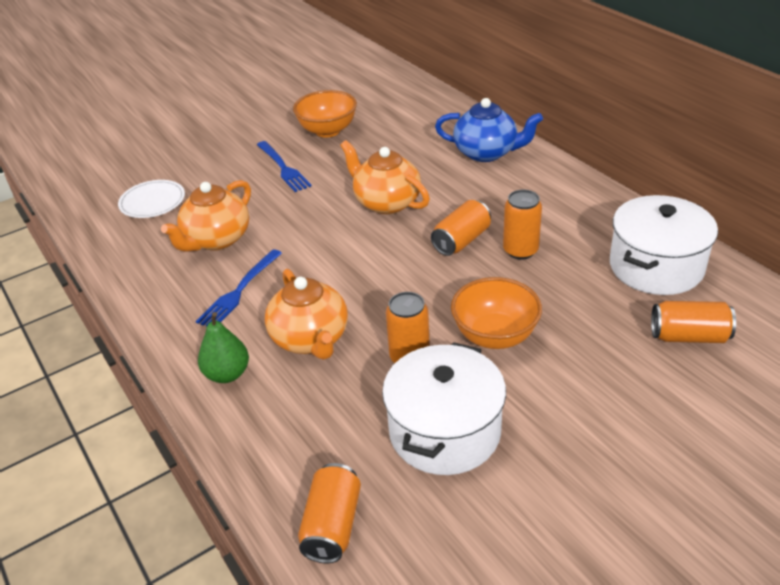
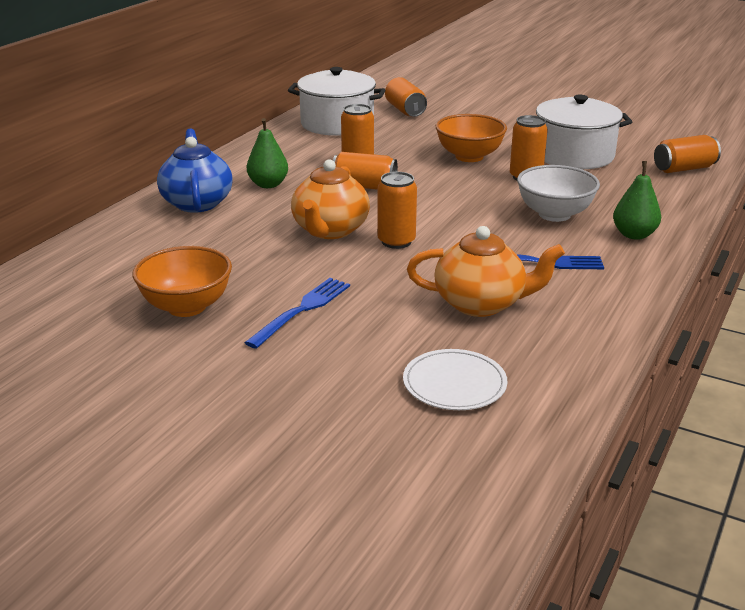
camera: 120 degrees left, 10 degrees down
(311, 339) = (554, 214): orange teapot -> white bowl
(340, 229) = (396, 241): none -> orange can
(501, 190) = (268, 184): none -> green pear

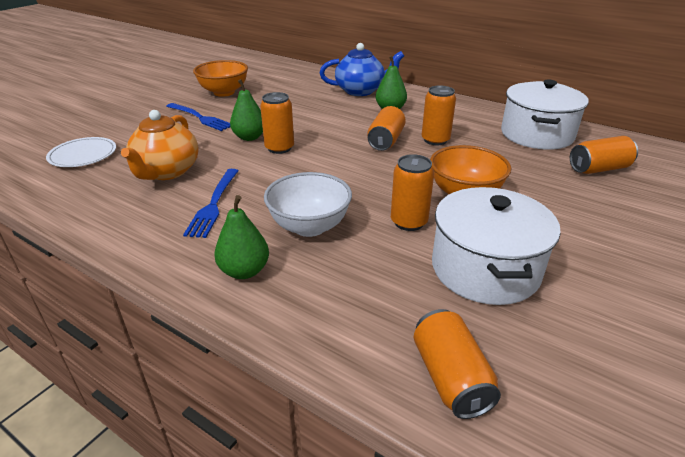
camera: 95 degrees right, 5 degrees up
(330, 230) = (306, 127): orange teapot -> none
(368, 263) = (249, 137): none -> green pear

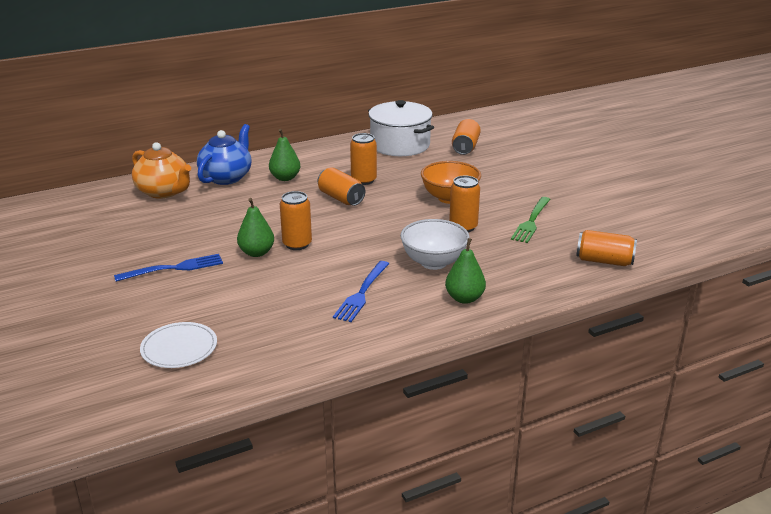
camera: 60 degrees left, 5 degrees down
(167, 171) = (277, 305): orange teapot -> orange teapot (164, 192)
(214, 204) = (362, 293): blue fork -> blue fork turned 75 degrees clockwise
(224, 92) = (122, 243): orange bowl -> none
(485, 269) = (531, 221): white pot -> green fork

